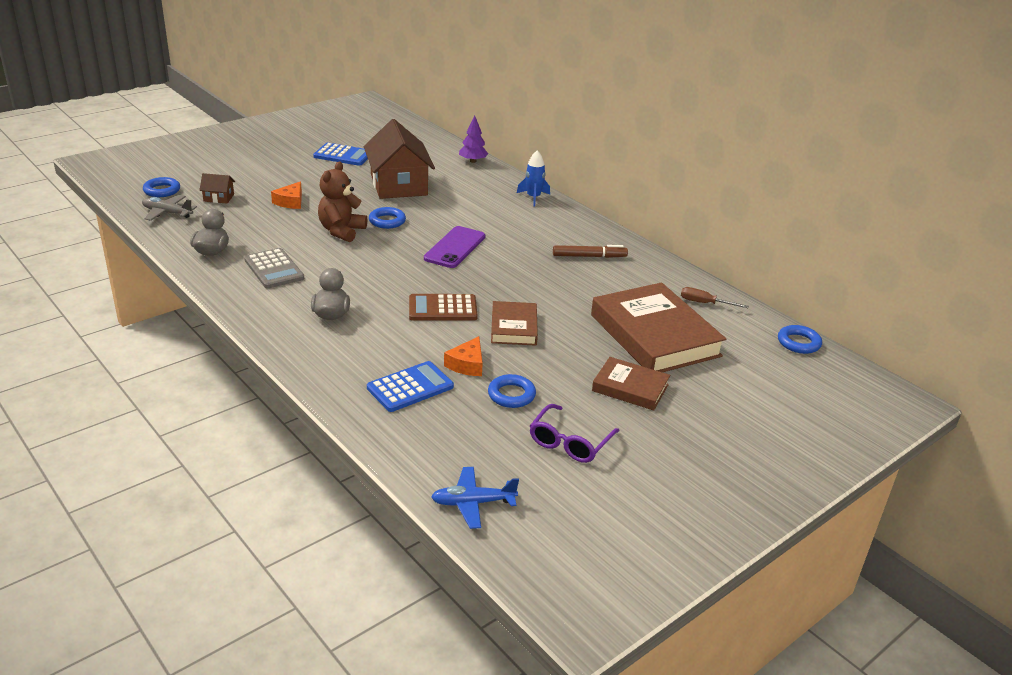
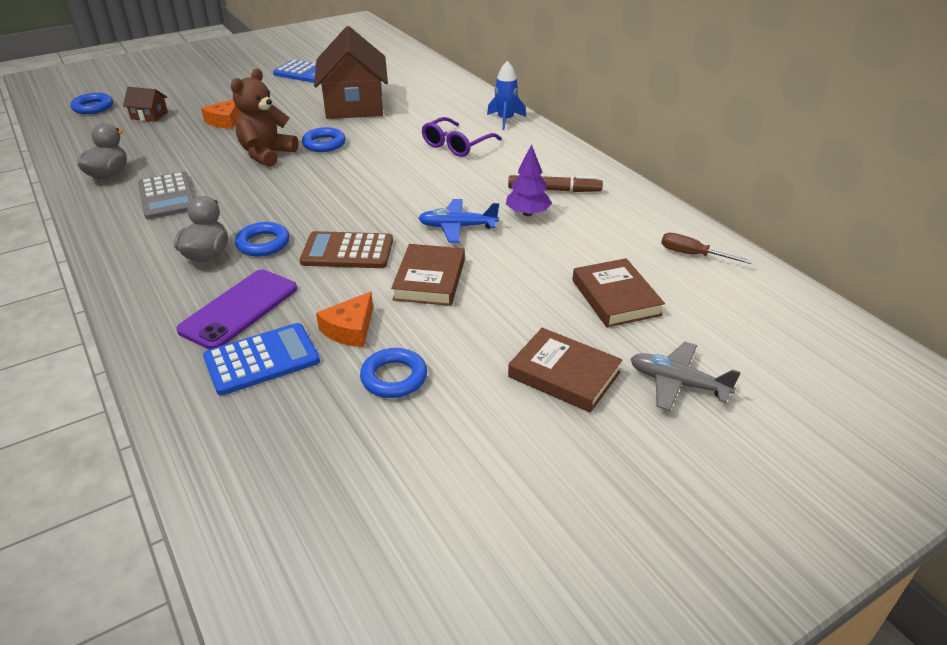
camera: 10 degrees right, 5 degrees up
(167, 213) = (84, 131): grey plane -> grey plane (677, 383)
(455, 247) = (391, 176): purple phone -> purple phone (239, 309)
(473, 161) = (448, 80): purple tree -> purple tree (527, 213)
(473, 503) = (275, 558): blue plane -> blue plane (457, 227)
(569, 442) = (453, 459): purple glasses -> purple glasses (456, 145)
(654, 335) = (615, 297): brown book -> brown book, size x0.53
(798, 343) = (819, 316): blue ring -> blue ring (263, 244)

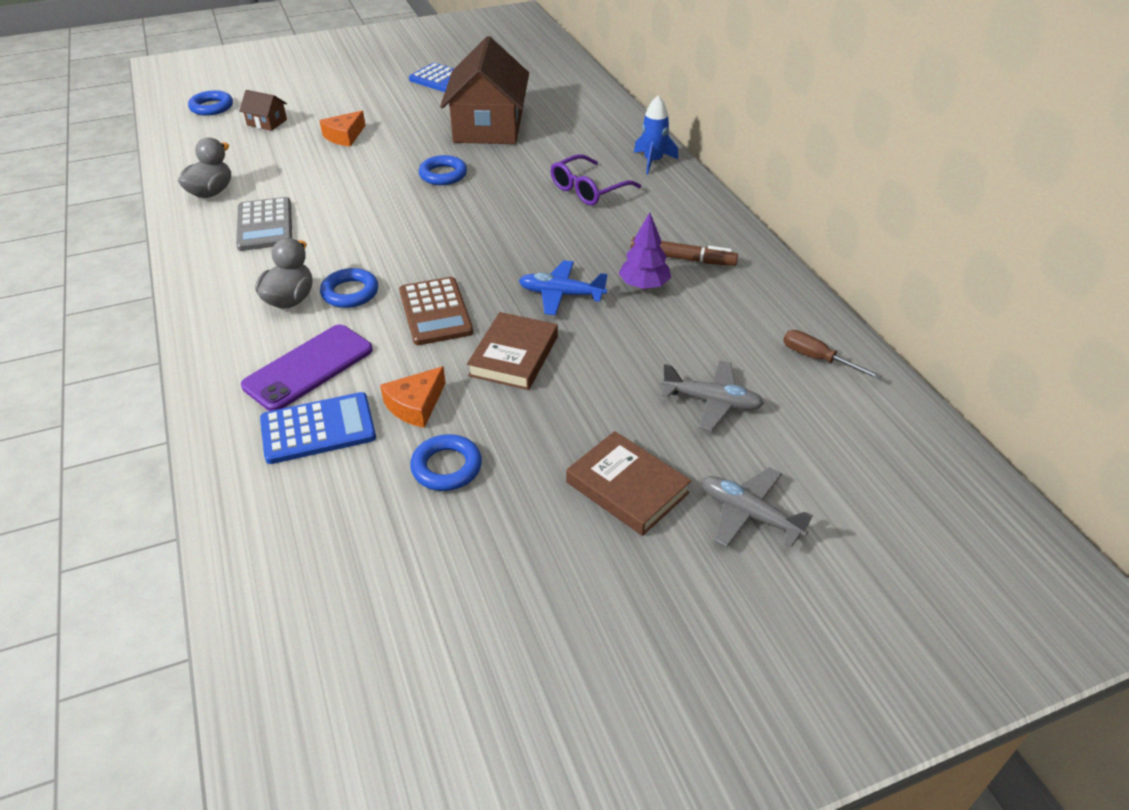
camera: 10 degrees right, 5 degrees up
(266, 154) = (379, 182): brown teddy bear -> none
(347, 251) = (435, 312): brown calculator -> brown calculator turned 120 degrees counterclockwise
(615, 297) = (712, 402): brown book -> grey plane

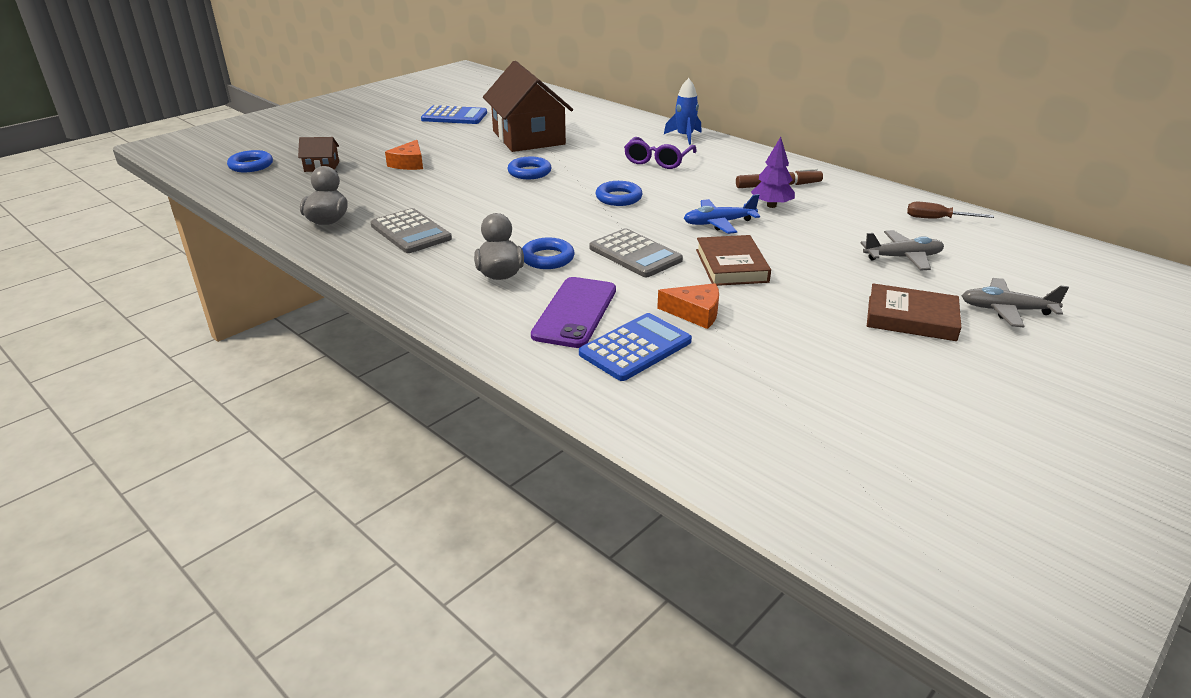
camera: 25 degrees left, 10 degrees down
(415, 405) = (695, 313): orange cheese -> orange cheese turned 90 degrees counterclockwise
(435, 312) = (635, 254): brown calculator -> grey calculator
(446, 467) = (769, 342): blue ring -> blue ring (618, 198)

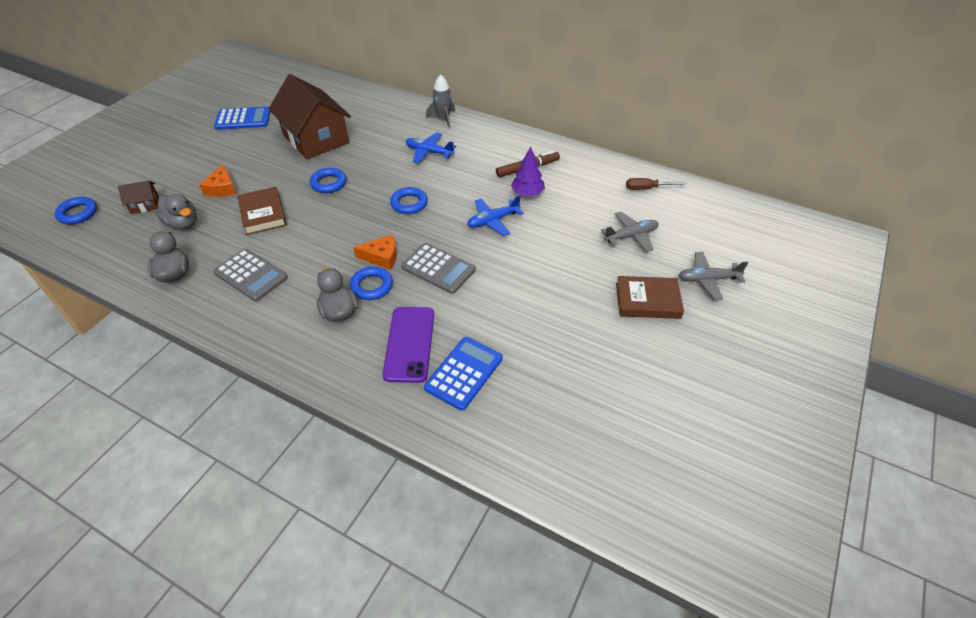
camera: 15 degrees left, 15 degrees up
(355, 185) = (183, 224): none -> grey duck
(658, 160) = (429, 152): purple glasses -> blue plane
(684, 137) = (443, 119): blue rocket -> grey rocket
(695, 313) = (498, 326): orange cheese -> orange cheese (381, 257)
(731, 266) = (513, 268): brown book -> brown book (263, 214)

